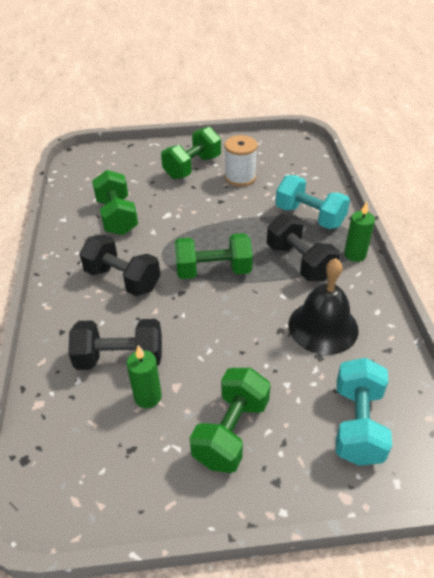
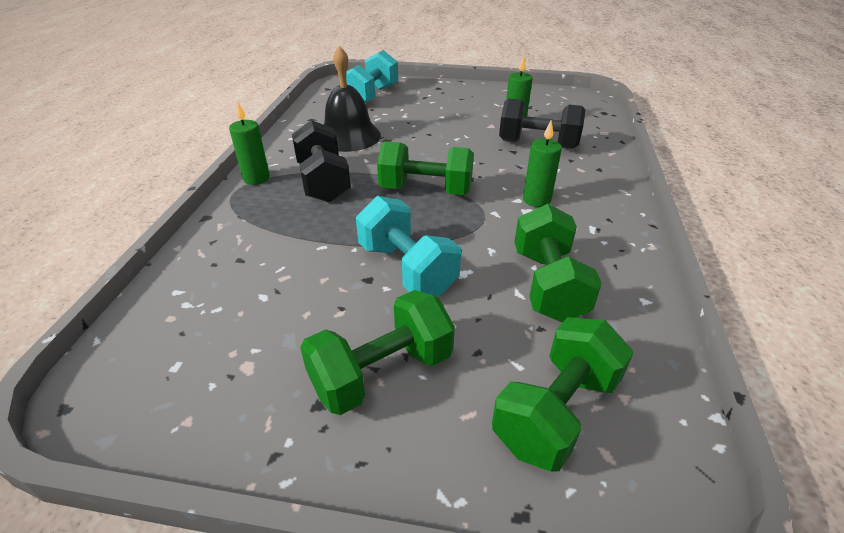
camera: 165 degrees left, 5 degrees down
(122, 279) = (536, 200): black dumbbell -> green candle
(231, 432) = (457, 104): green dumbbell -> green dumbbell (556, 411)
(240, 177) = (304, 320): white spool -> none
(309, 216) = (259, 228): turquoise dumbbell -> turquoise dumbbell (407, 269)

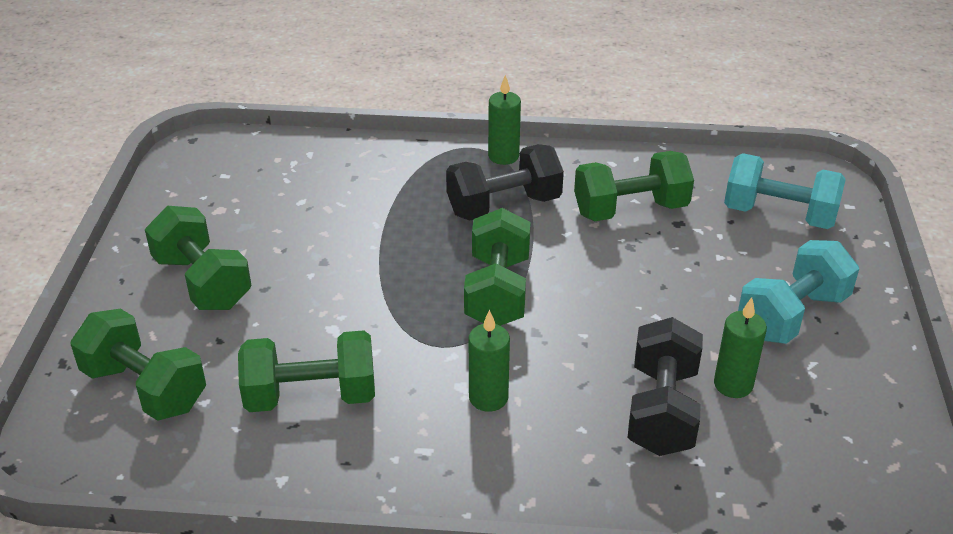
camera: 85 degrees right, 0 degrees up
(348, 136) = (630, 210): black bell -> green dumbbell
(407, 269) = (339, 286): turquoise dumbbell -> turquoise dumbbell (792, 315)

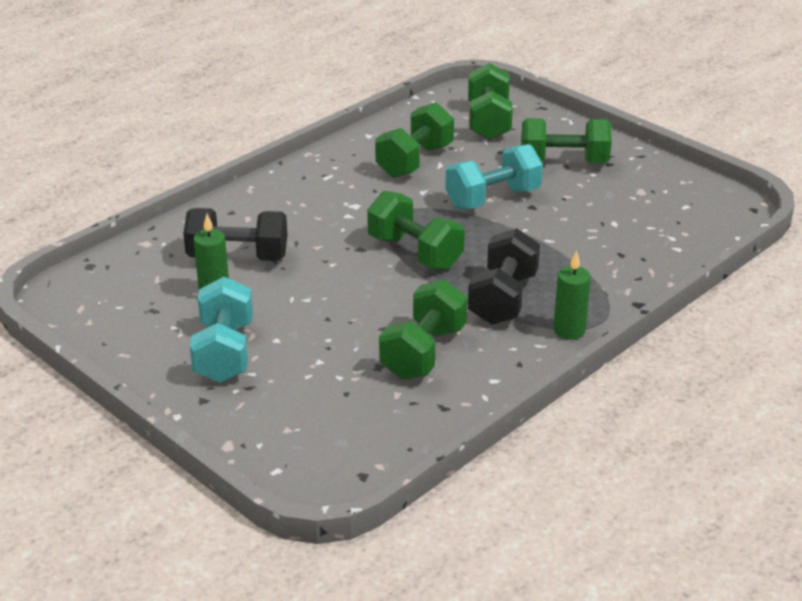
camera: 130 degrees right, 5 degrees down
(145, 388) = (488, 121): green dumbbell -> green dumbbell turned 75 degrees counterclockwise
(488, 397) = (333, 209): green candle -> none
(662, 410) = (238, 257): black dumbbell -> black dumbbell turned 45 degrees counterclockwise
(779, 215) = (319, 422): turquoise dumbbell -> turquoise dumbbell (493, 198)

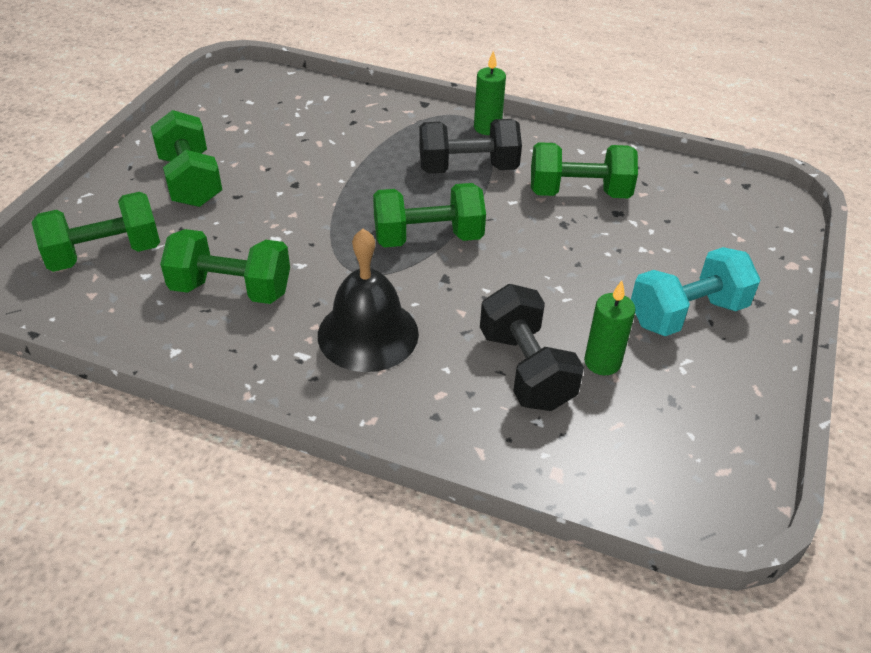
camera: 115 degrees left, 10 degrees up
(326, 203) = (368, 334): none -> black bell
(415, 252) = (428, 238): green dumbbell -> green dumbbell turned 60 degrees clockwise
(493, 198) = (292, 211): turquoise dumbbell -> none

